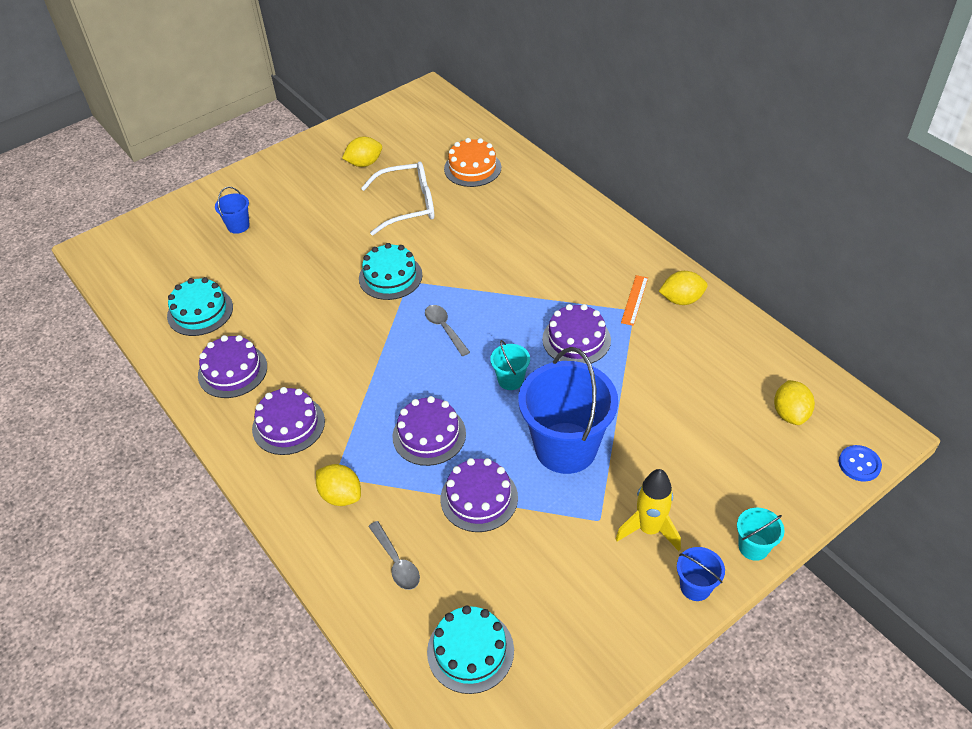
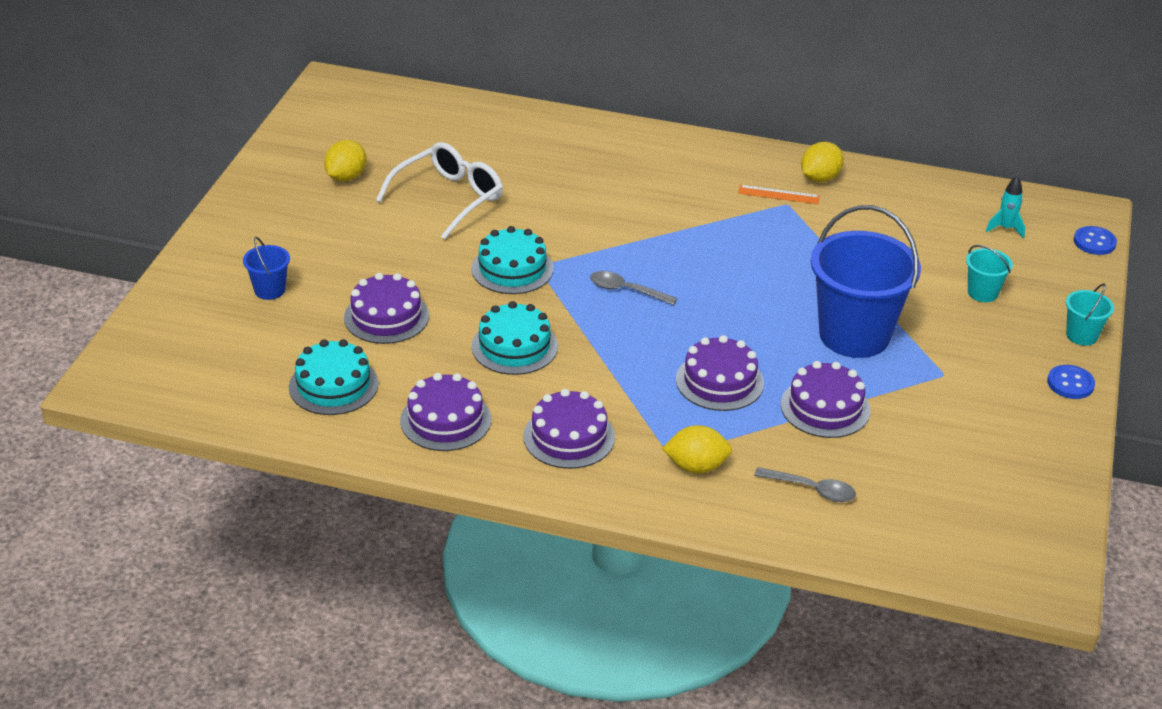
camera: 40 degrees left, 10 degrees down
(470, 651) = (952, 517): turquoise cake -> turquoise cake (514, 346)
(472, 168) = (478, 139): orange cake -> none
(510, 380) = (742, 305): turquoise bucket -> turquoise bucket (982, 293)
(576, 339) = (763, 247): purple cake -> purple cake (386, 316)
(634, 300) = (778, 194): orange ruler -> orange ruler turned 60 degrees counterclockwise
(649, 529) = (991, 362): yellow rocket -> none
(695, 587) = (1070, 383): blue bucket -> blue button
(790, 414) = (1005, 229): yellow lemon -> turquoise rocket

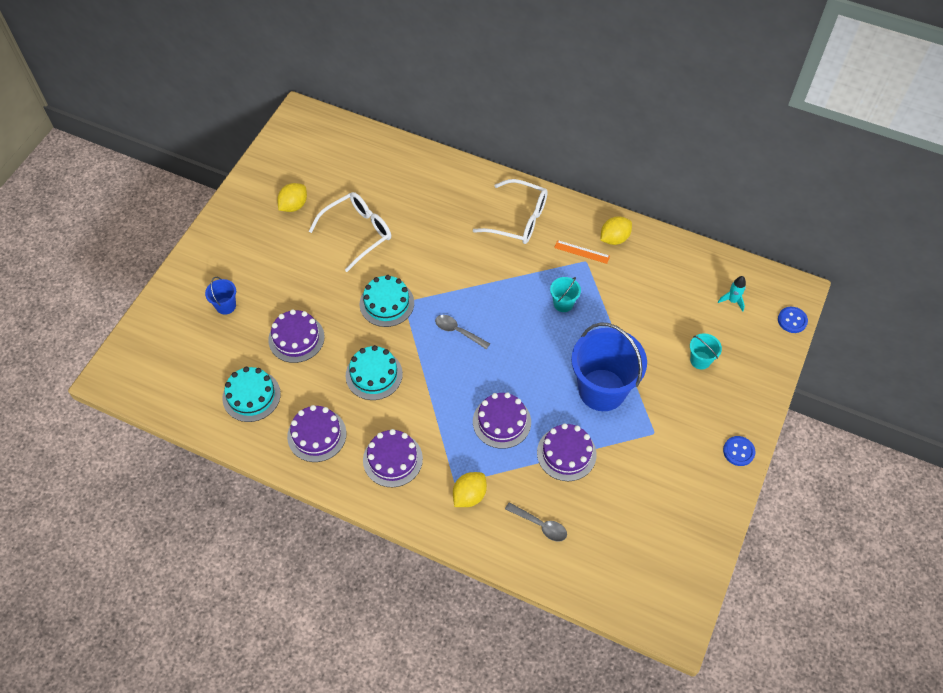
camera: 10 degrees right, 20 degrees up
(679, 168) = (519, 219): none -> white glasses
(696, 466) = (469, 495): yellow lemon -> yellow lemon turned 60 degrees counterclockwise
(1081, 335) = (758, 408): turquoise bucket -> turquoise bucket (563, 303)

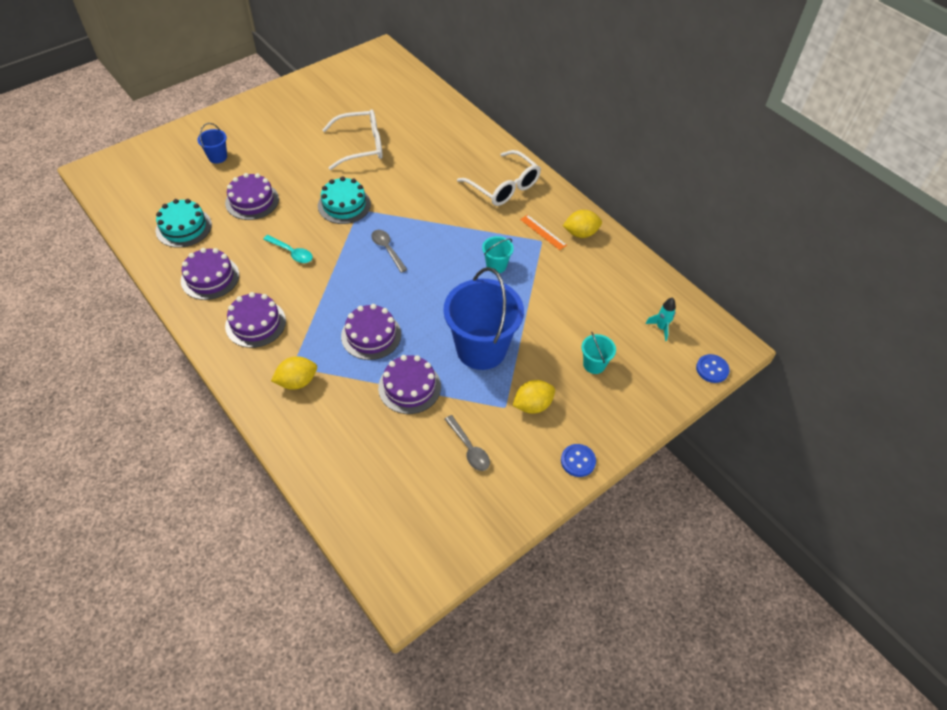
camera: 25 degrees right, 5 degrees down
(294, 206) = (326, 109): yellow lemon -> yellow lemon (532, 405)
(374, 374) = (292, 253): turquoise cake -> turquoise spoon
(540, 525) = (341, 436): grey spoon -> grey spoon (469, 448)

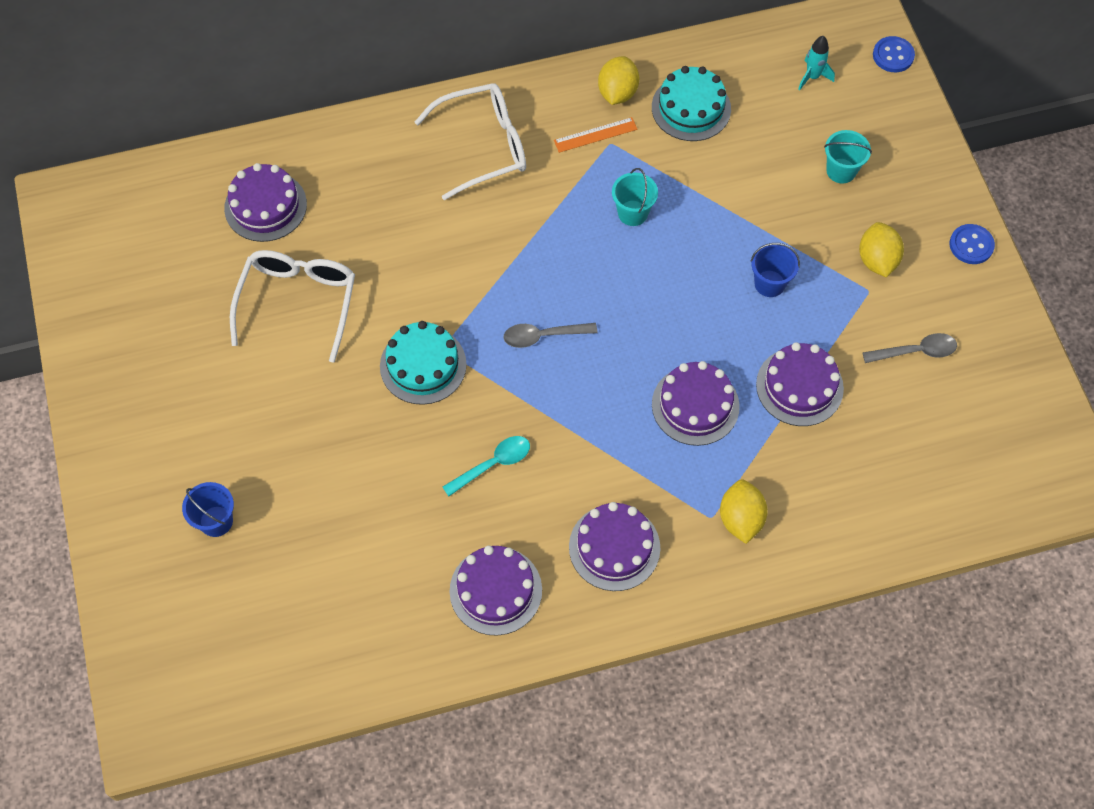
camera: 65 degrees left, 10 degrees up
(184, 227) = (366, 607): turquoise cake -> turquoise cake (691, 108)
(252, 201) = (351, 493): purple cake -> purple cake (265, 206)
(481, 349) = (769, 283): blue bucket -> blue bucket, size x0.44

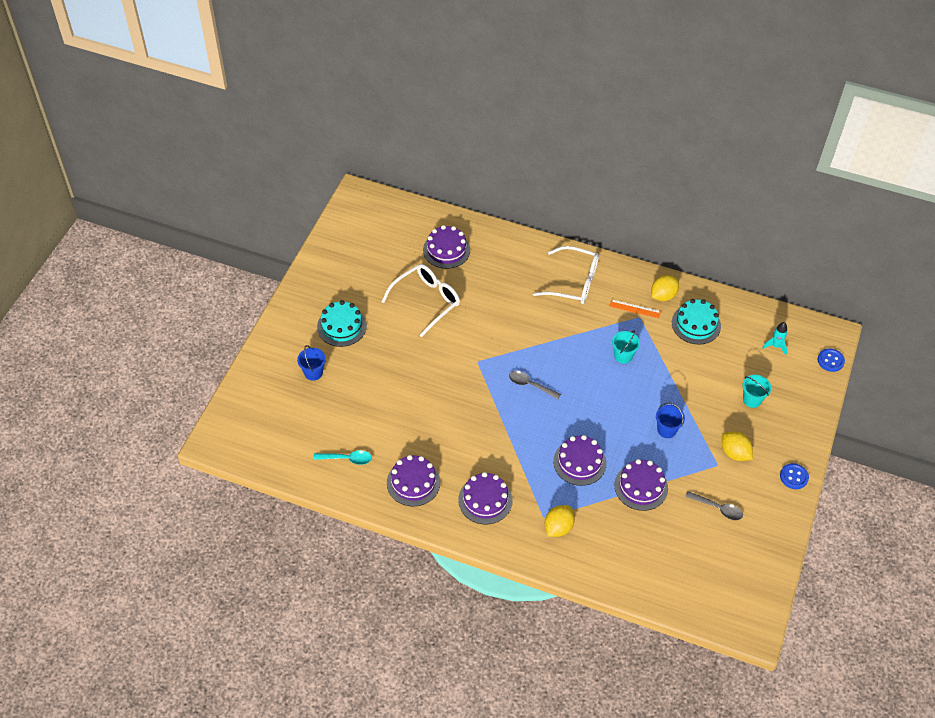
camera: 35 degrees right, 10 degrees down
(423, 365) = (462, 363): turquoise cake -> turquoise cake (341, 326)
(493, 464) = (458, 427): turquoise spoon -> turquoise spoon (347, 459)
(877, 260) = (734, 453): yellow lemon -> yellow lemon turned 75 degrees counterclockwise

